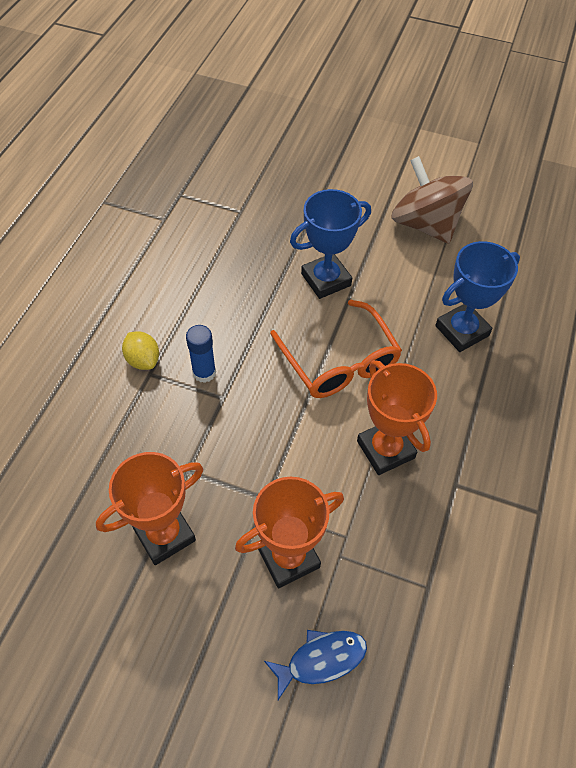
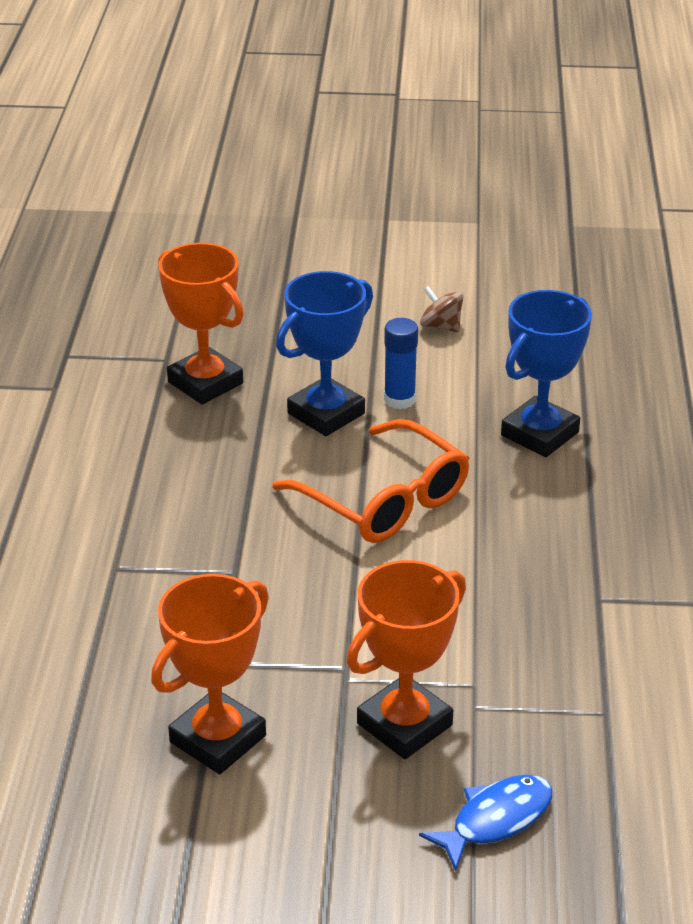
camera: 15 degrees left, 20 degrees down
(143, 360) = (97, 554): yellow lemon -> none
(204, 372) = (195, 550): blue glue stick -> blue glue stick (399, 400)
(385, 449) = (489, 582): orange trophy -> orange trophy (205, 383)
(425, 224) = (441, 326): brown spinning top -> brown spinning top, size x0.42

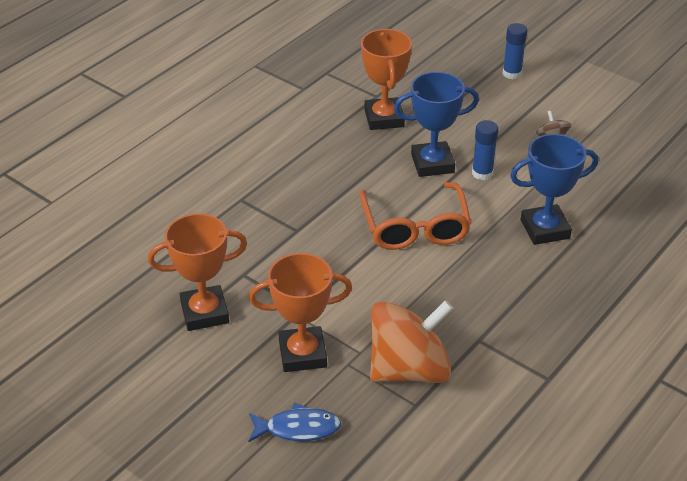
camera: 35 degrees right, 5 degrees up
(313, 266) = (512, 73): none -> blue glue stick
(554, 674) = (409, 369): none -> orange spinning top

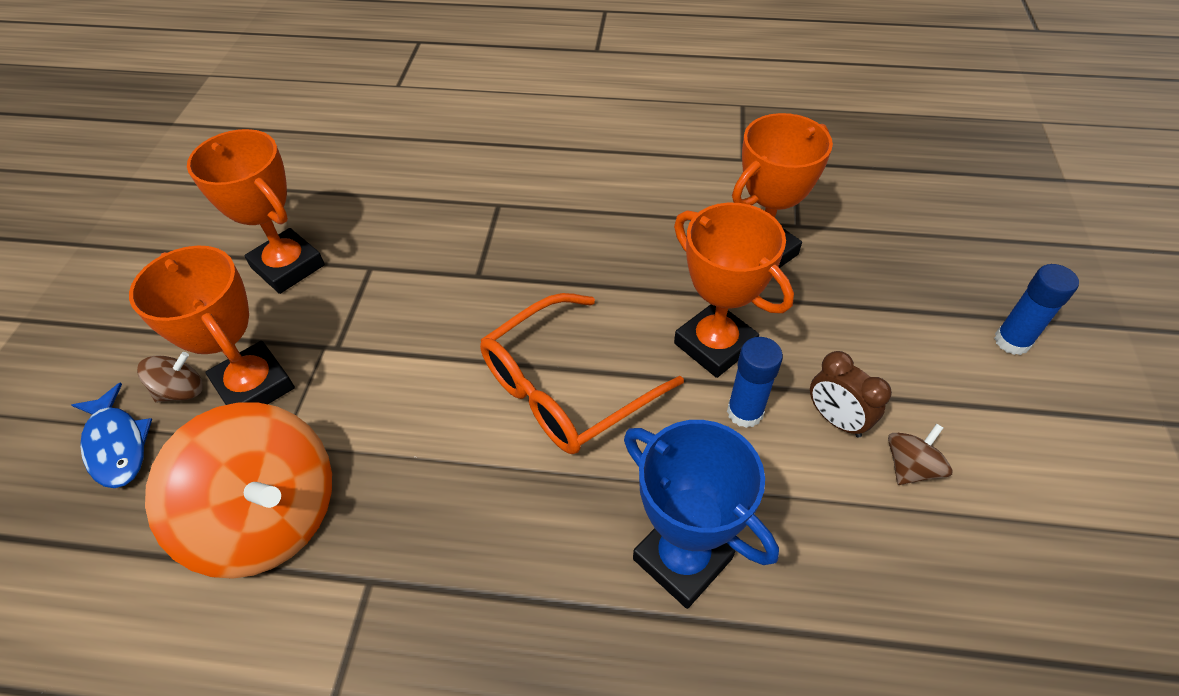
camera: 60 degrees right, 10 degrees up
(277, 389) = (182, 391): none -> brown spinning top
(432, 163) = (714, 345): blue trophy -> orange trophy
(510, 147) = (836, 419): none -> brown clock

